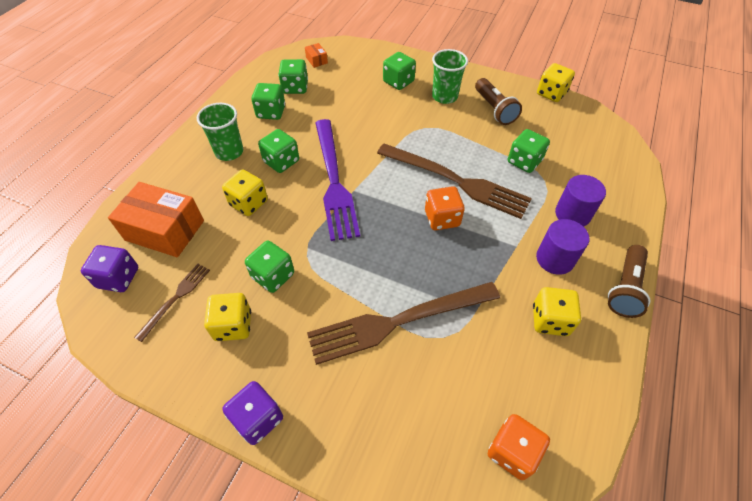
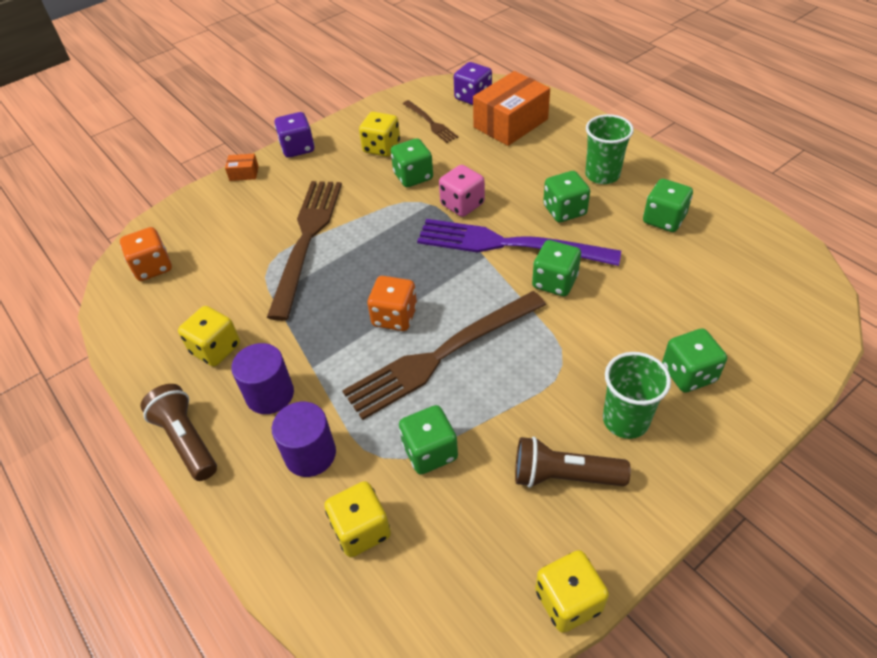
camera: 120 degrees right, 5 degrees down
(248, 203) = (513, 176): yellow dice -> yellow dice (361, 530)
(295, 88) = (713, 252): green dice -> green dice (554, 282)
(299, 224) = (462, 204): none -> pink dice
(316, 60) = (782, 291): orange box -> orange box (244, 173)

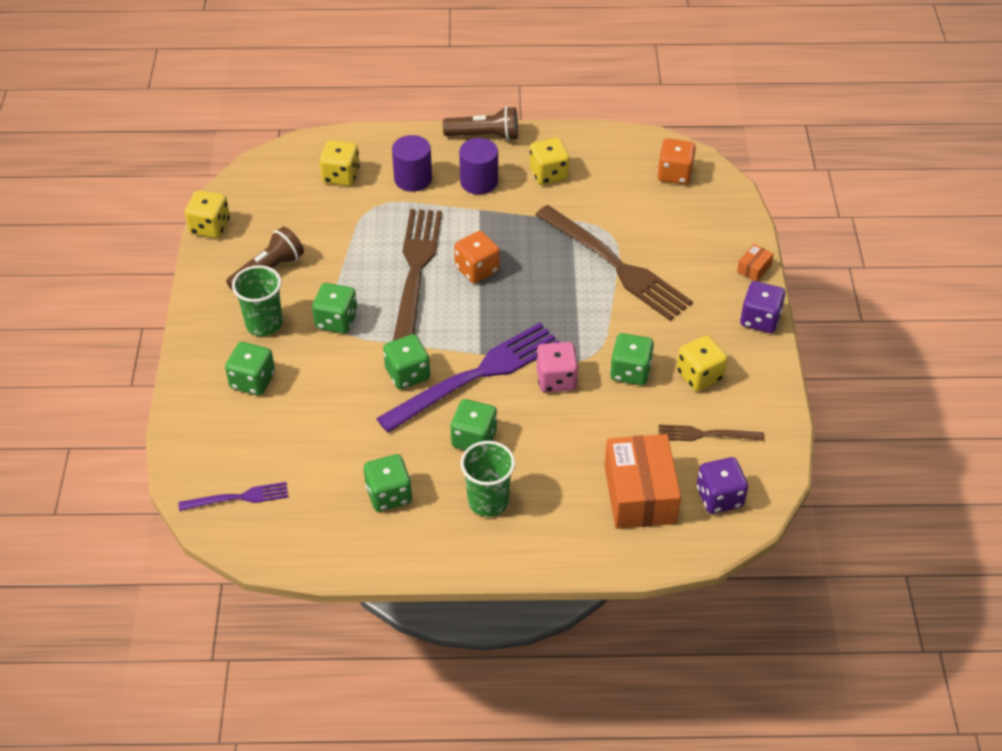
camera: 125 degrees right, 0 degrees up
(430, 452) = (353, 227): green dice -> green dice (336, 321)
(784, 292) = (238, 498): none -> purple fork

